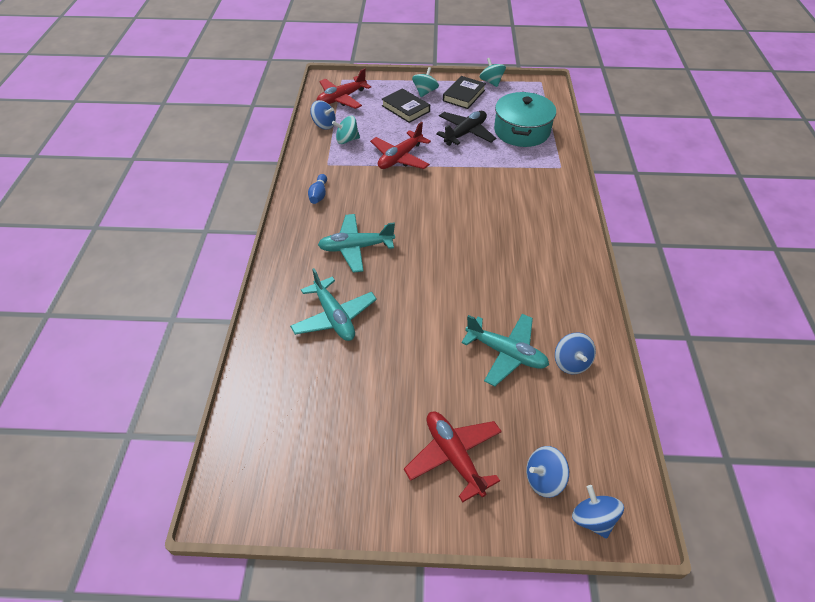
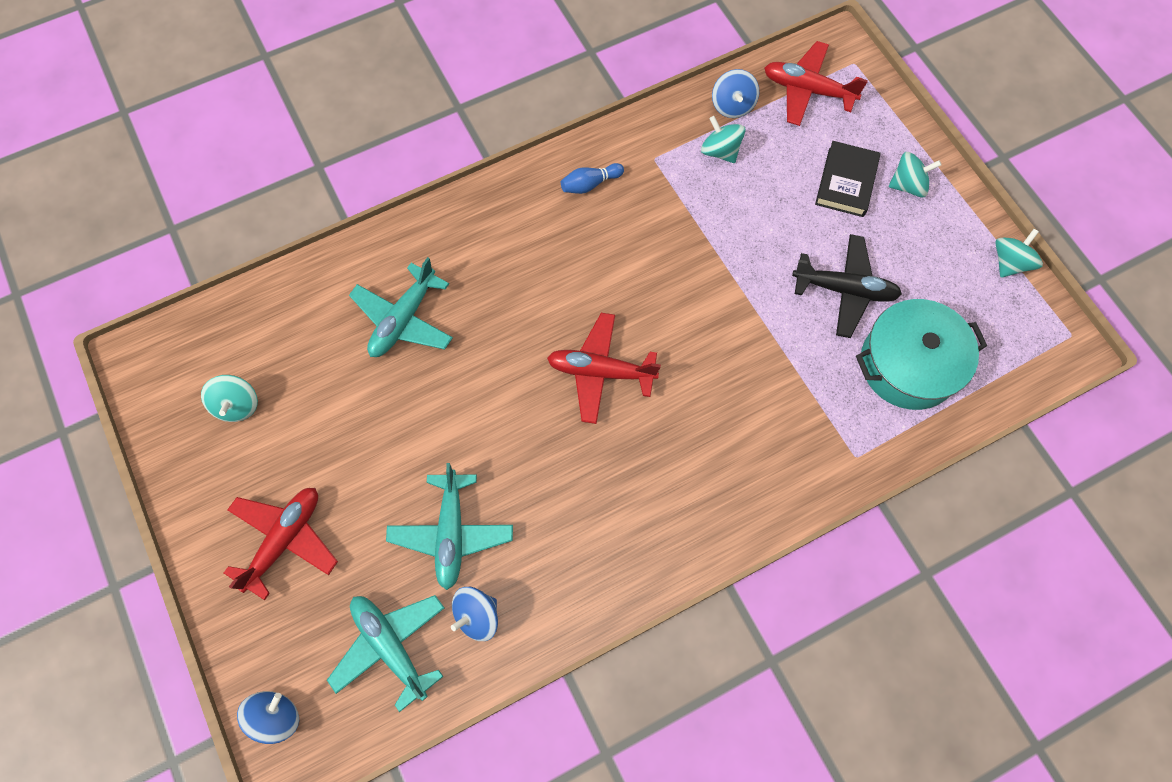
camera: 60 degrees right, 20 degrees up
(322, 445) = (237, 405): none -> turquoise spinning top
(356, 247) = (524, 280): turquoise plane -> turquoise plane (391, 646)
(400, 158) = (727, 236): red plane -> red plane (600, 372)
(464, 95) = (940, 242): black book -> none
(544, 479) = (300, 646): blue spinning top -> none

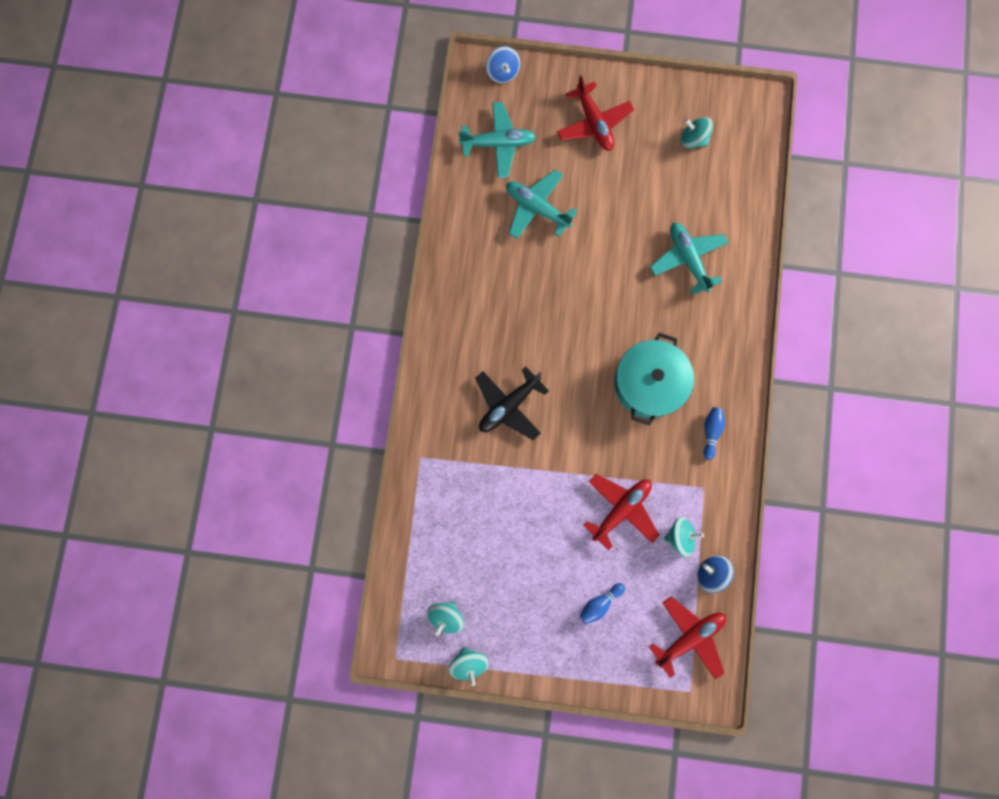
camera: 125 degrees right, 10 degrees up
(477, 616) = (483, 194): blue spinning top -> none
(600, 372) = (575, 349): red plane -> red plane (621, 509)
(844, 290) = (526, 537): black plane -> black plane (509, 405)
(846, 182) = (600, 603): black book -> blue bowling pin
(907, 185) = (569, 644): turquoise spinning top -> turquoise spinning top (446, 616)
(908, 364) = (451, 536): turquoise pot -> turquoise pot (649, 383)

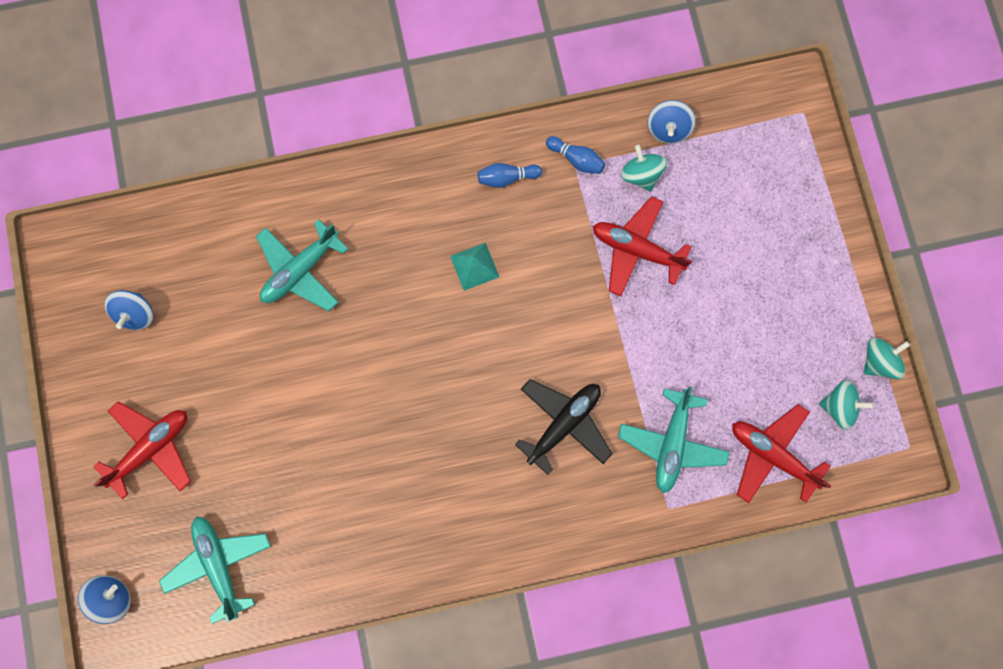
camera: 110 degrees left, 0 degrees up
(509, 405) = (563, 423): black plane -> black plane turned 75 degrees counterclockwise
(537, 208) = (294, 480): turquoise plane -> turquoise plane (672, 442)
(600, 603) = (751, 238): blue bowling pin -> blue bowling pin (576, 159)
(649, 383) = (474, 266): turquoise pot -> turquoise pyramid
(689, 637) = (747, 131): red plane -> red plane (772, 455)
(693, 139) = (136, 314): turquoise spinning top -> blue spinning top

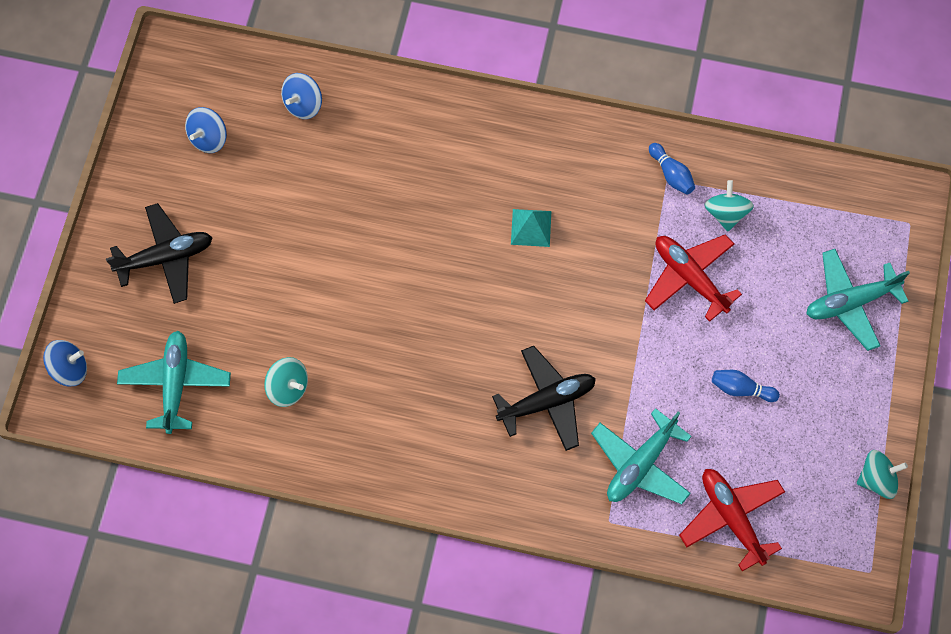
camera: 25 degrees right, 10 degrees down
(151, 448) = (165, 257): red plane -> black plane
(301, 270) = (371, 163): turquoise plane -> turquoise plane (850, 302)
(507, 178) = (598, 163): blue bowling pin -> blue bowling pin (741, 389)
(668, 129) = (771, 183): blue spinning top -> blue spinning top (303, 104)
(839, 406) = (818, 503): turquoise spinning top -> turquoise spinning top (288, 387)

